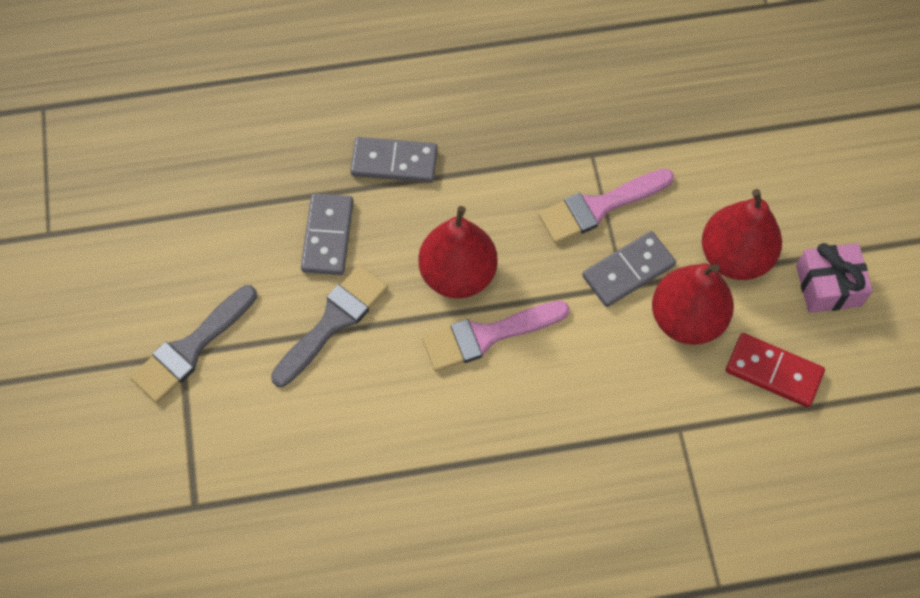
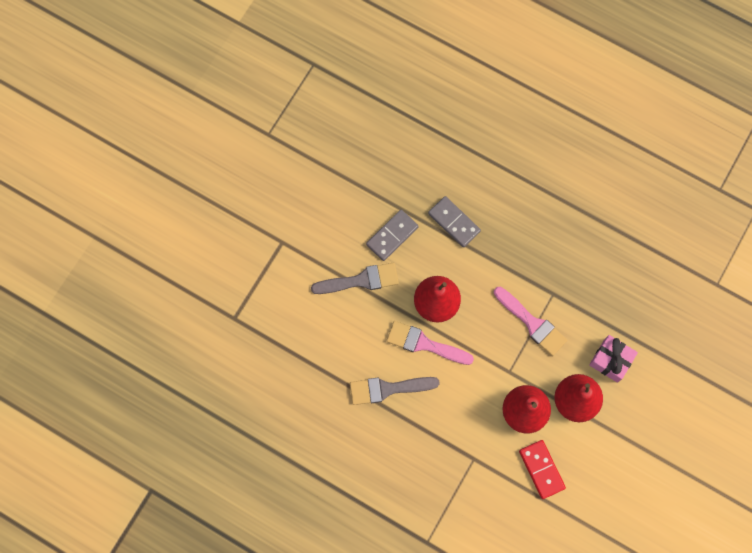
camera: 40 degrees right, 10 degrees up
(191, 348) = (288, 242): grey brush -> grey brush (388, 389)
(599, 207) = (532, 323): pink brush -> pink brush turned 150 degrees counterclockwise
(628, 271) = (517, 366): grey domino -> none
(828, 286) = (607, 451): pink gift -> pink gift (611, 360)

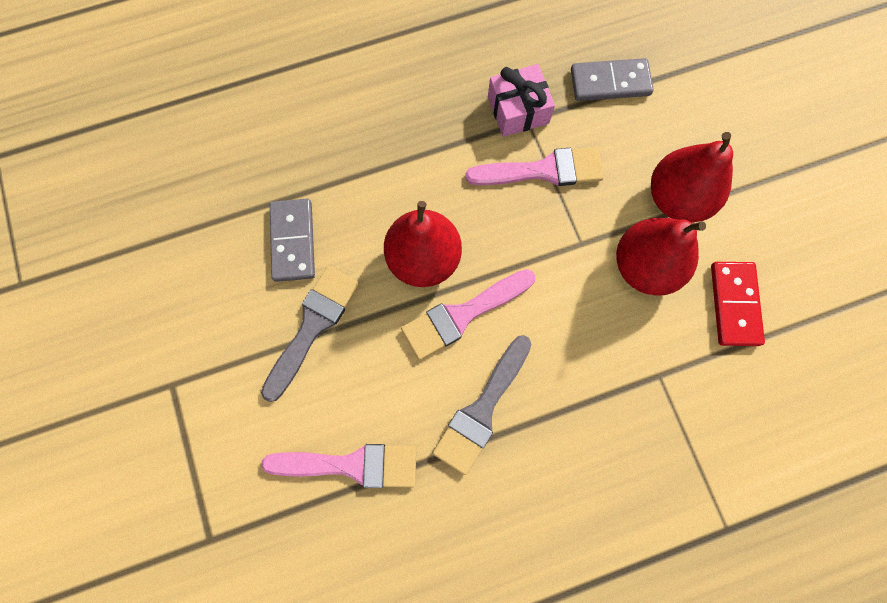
camera: 50 degrees left, 0 degrees up
(315, 351) = (351, 465): none -> pink brush
(454, 222) = (344, 158): grey domino -> grey domino (610, 82)
(541, 469) = (734, 304): red domino -> red domino turned 75 degrees clockwise
(611, 360) = (659, 122): pink gift -> pink gift (518, 110)

